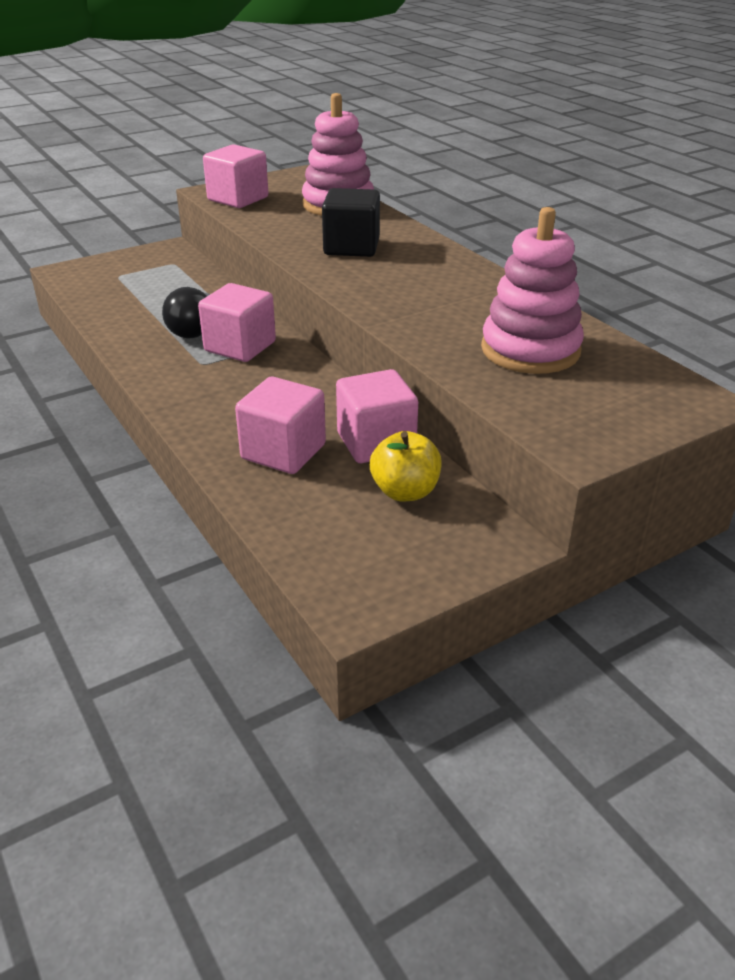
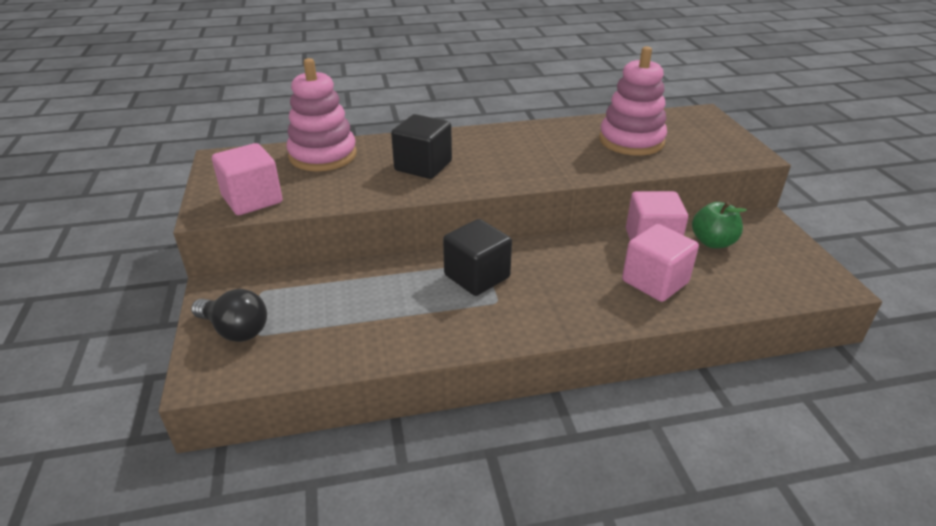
camera: 70 degrees left, 0 degrees up
(194, 330) = (428, 297): black light bulb -> black light bulb (235, 330)
(240, 346) = (477, 276): pink cube -> black cube
(405, 491) = (712, 242): yellow apple -> green apple

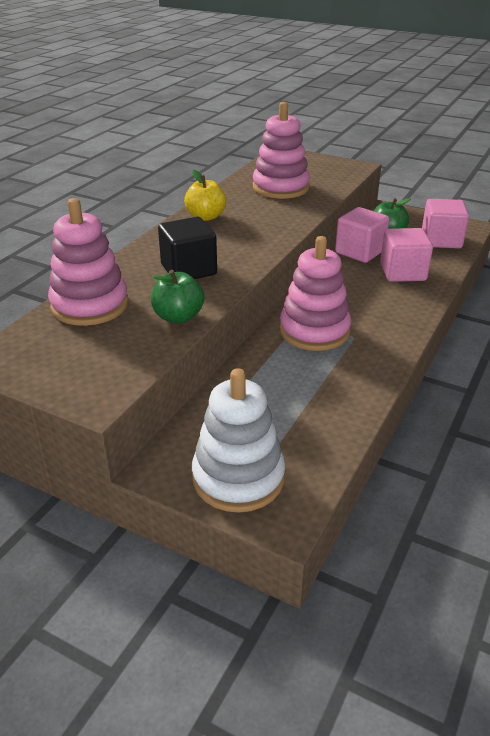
camera: 50 degrees left, 0 degrees up
(235, 330) = (238, 478): black light bulb -> white stacking toy
(252, 200) = (112, 368): pink cube -> pink cube (441, 240)
(348, 193) = (178, 317): none -> green apple
(477, 276) = (314, 331): black cube -> pink stacking toy
(518, 135) = (206, 217): none -> yellow apple

